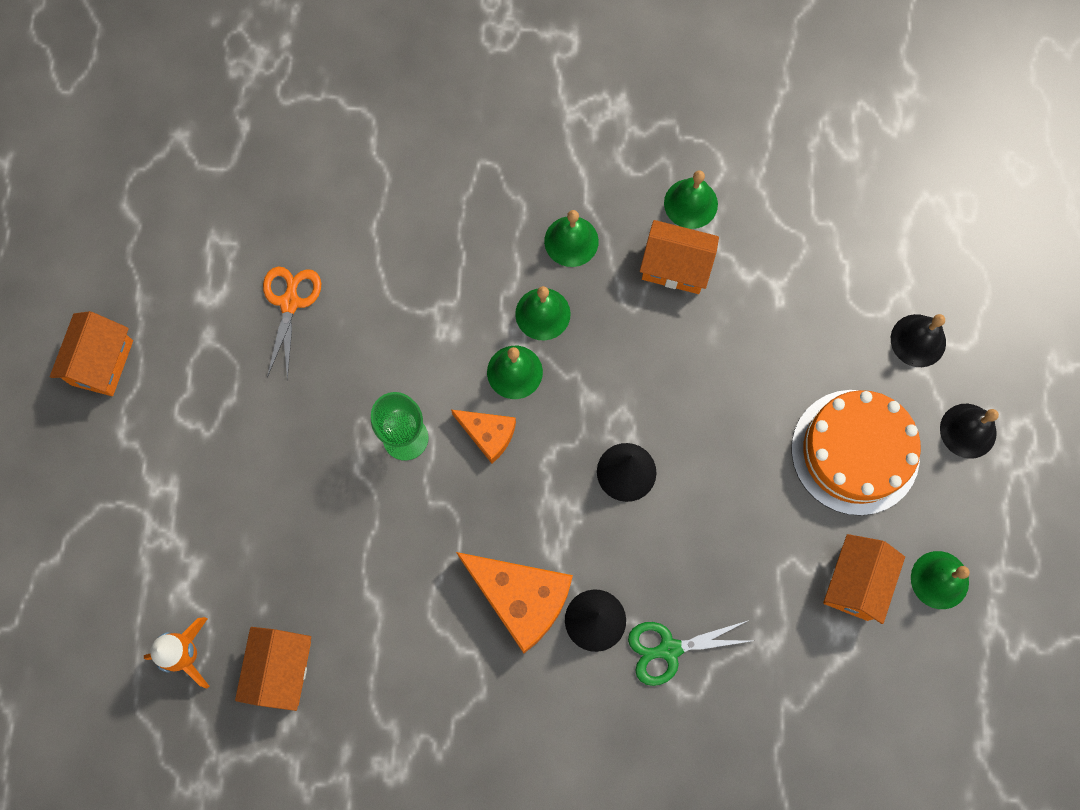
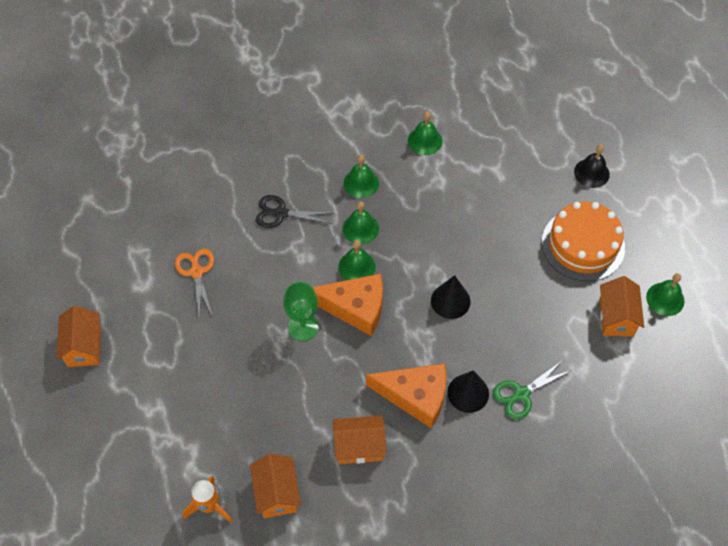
camera: 20 degrees left, 15 degrees down
(438, 250) = (280, 213): none -> black scissors
(488, 434) = (355, 307): orange cheese -> orange cheese, size x1.75
(675, 267) = (430, 178): orange house -> orange house (359, 447)
(968, 430) = (643, 212): black bell -> none

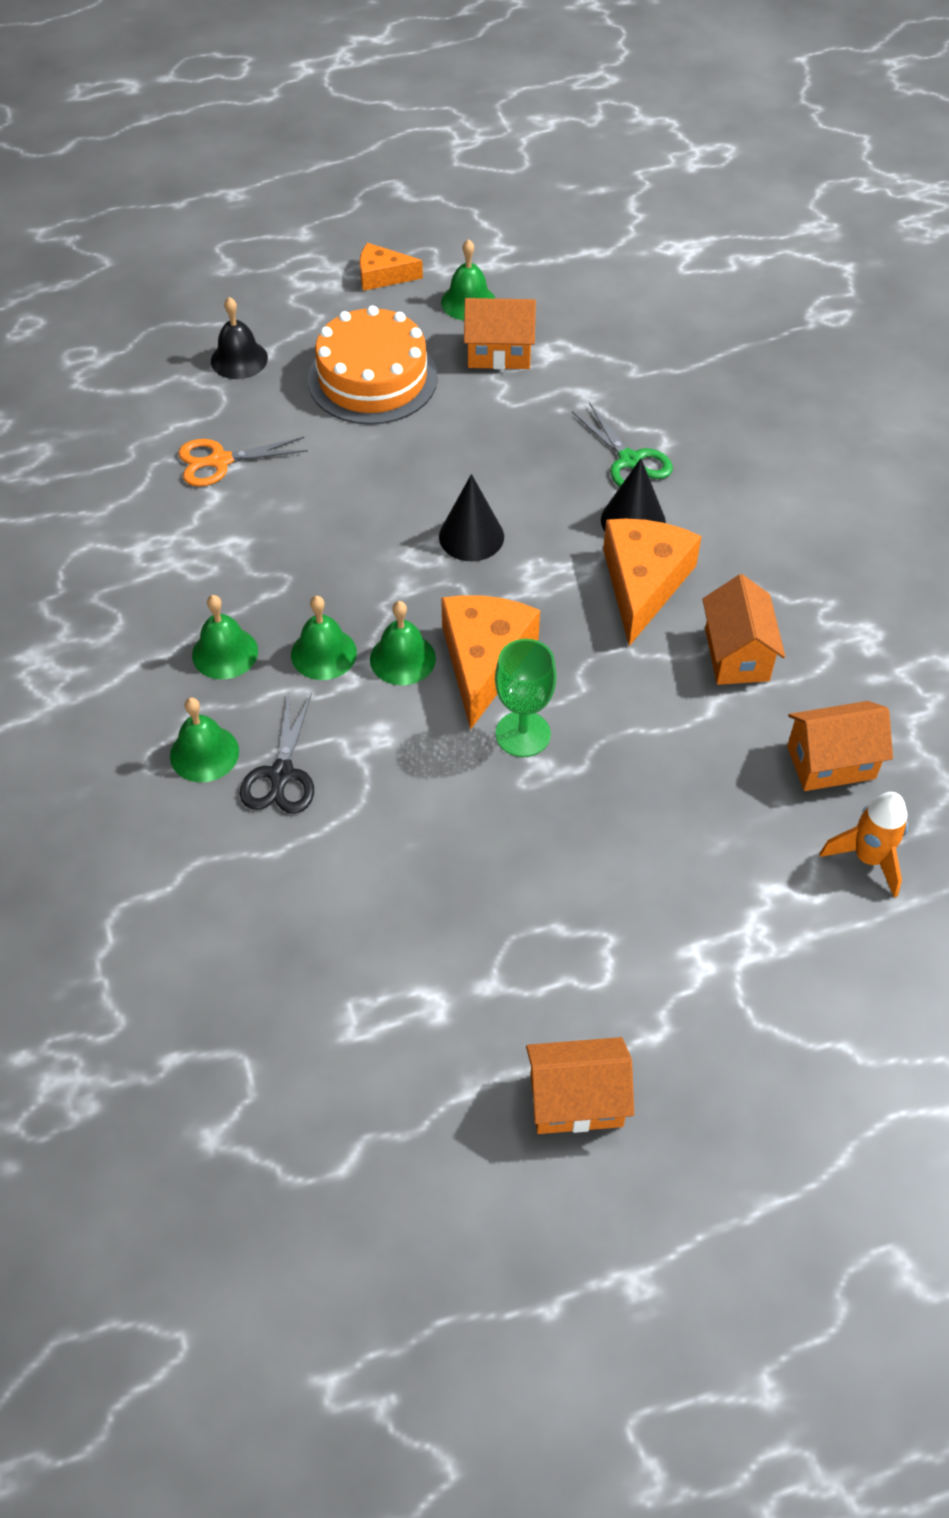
camera: 90 degrees left, 5 degrees down
(196, 271) = (405, 909): orange scissors -> orange scissors (219, 461)
(425, 141) = (143, 561): green bell -> green bell (204, 753)
(683, 247) = (382, 276): none -> orange cheese

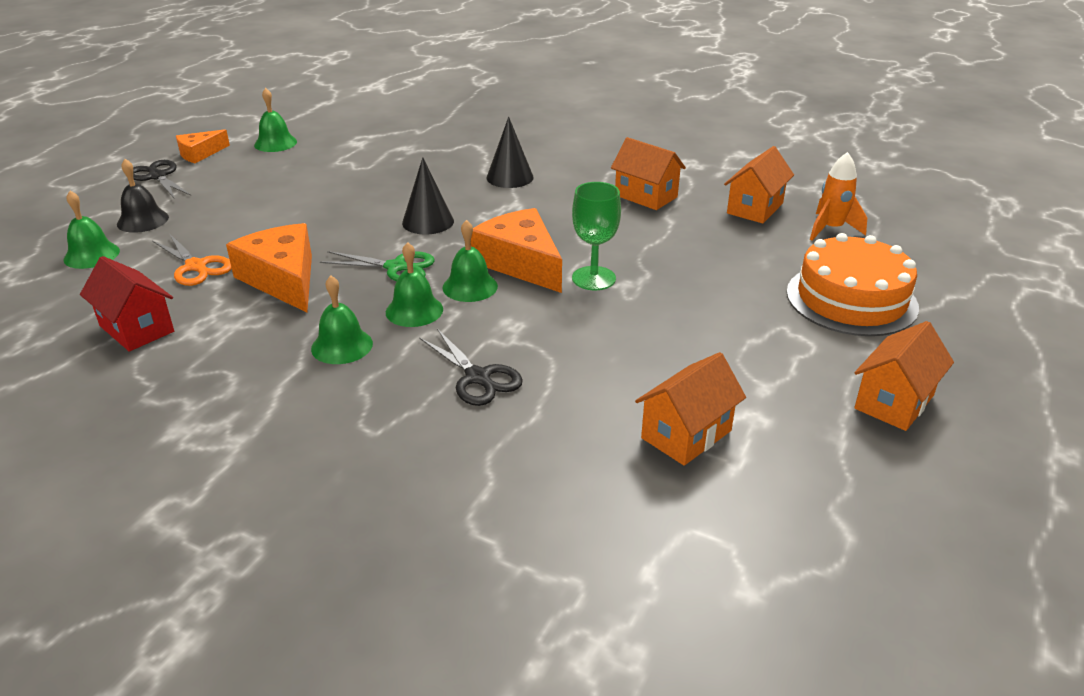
camera: 45 degrees left, 20 degrees down
(107, 513) = (137, 328): none -> red house
(204, 753) = (405, 399): green bell -> green bell (91, 255)
(219, 461) = (196, 267): orange scissors -> orange scissors turned 75 degrees counterclockwise
(312, 292) = (157, 176): none -> black scissors
(372, 378) = (258, 191): orange cake -> orange cake (851, 299)
(499, 353) = (327, 153): orange house -> orange house (686, 434)
(631, 461) = (471, 159): green scissors -> green scissors (397, 267)
(643, 583) = (555, 195): orange cheese -> orange cheese (283, 279)

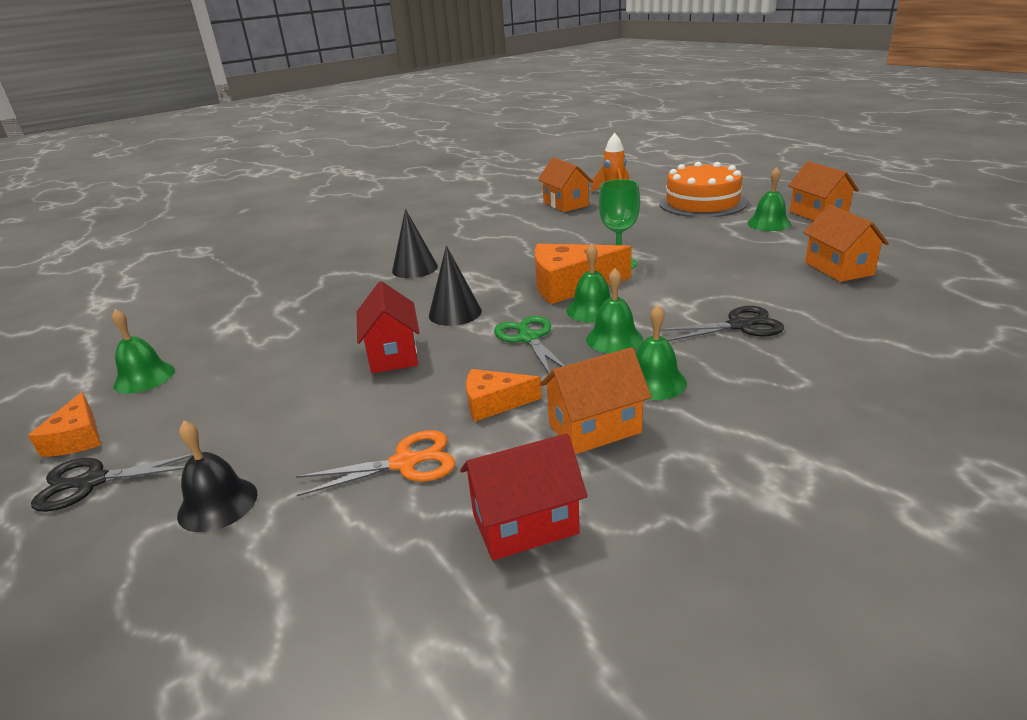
camera: 60 degrees left, 5 degrees down
(91, 255) = (268, 563): green bell -> green bell (769, 223)
(283, 279) = (494, 403): orange cheese -> orange cheese, size x0.57
(342, 217) = (393, 354): none -> red house
(397, 267) = (528, 337): green scissors -> green scissors turned 60 degrees counterclockwise
(646, 196) = (510, 229): orange house -> orange house (594, 428)

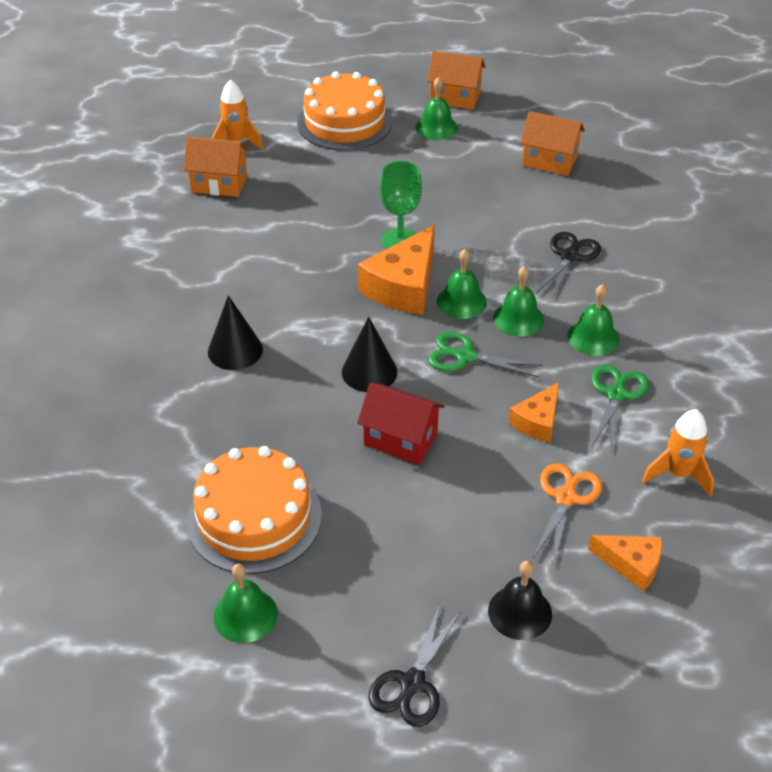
camera: 55 degrees left, 15 degrees up
(77, 438) = (321, 684): orange cheese -> orange cheese (631, 564)
(250, 340) = (254, 518): none -> orange cake
(525, 524) = (678, 474): red house -> orange rocket
(594, 428) = (616, 394): orange house -> green scissors

